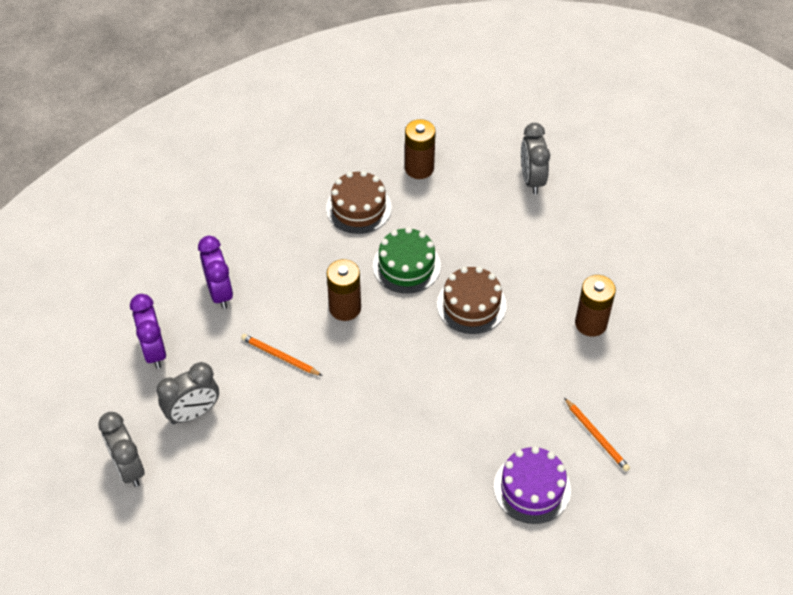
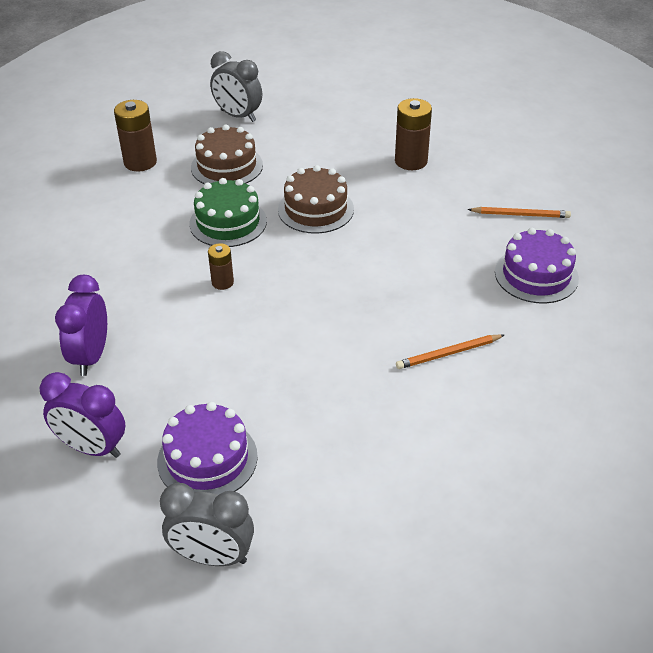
camera: 50 degrees left, 10 degrees down
(193, 413) = (207, 459): grey clock -> purple cake
(220, 293) = (91, 356): purple clock -> purple clock turned 105 degrees counterclockwise
(280, 356) = (220, 355): orange pencil -> orange pencil (448, 354)
(345, 308) = (222, 282): brown battery -> brown battery, size x0.58
(358, 208) = (129, 216): brown cake -> brown cake (227, 166)

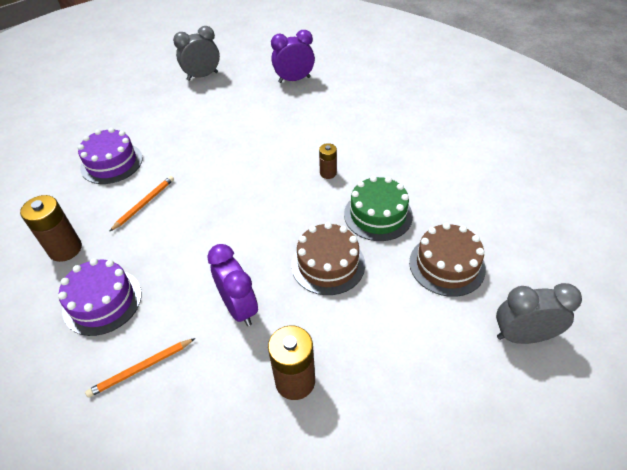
camera: 145 degrees right, 5 degrees up
(91, 356) = (346, 105): purple clock -> purple clock (239, 308)
(140, 162) = (513, 227): brown battery -> brown battery (65, 249)
(207, 459) = (238, 99): purple cake -> purple cake (111, 163)

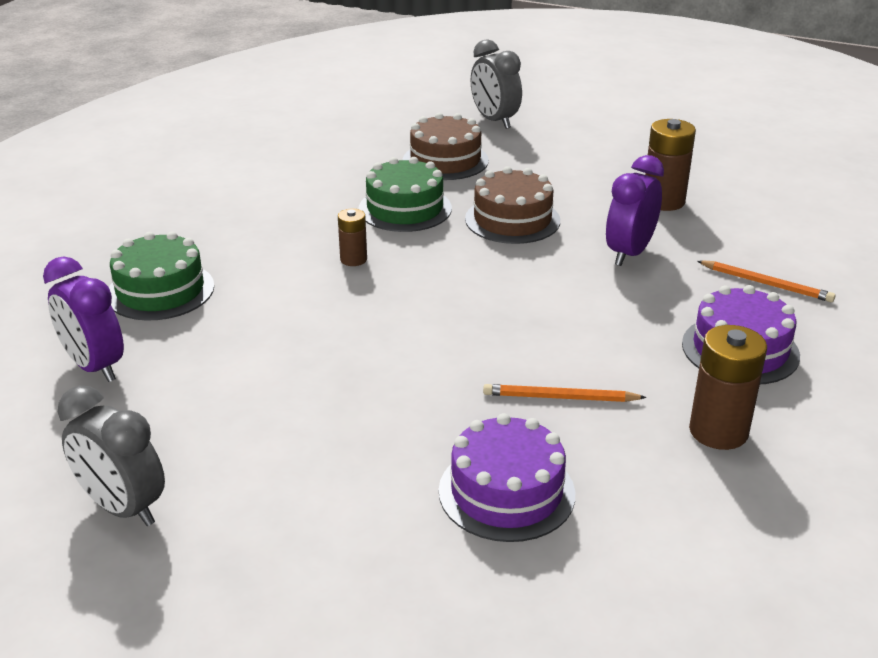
camera: 120 degrees left, 15 degrees down
(344, 104) = (160, 290): none -> green cake

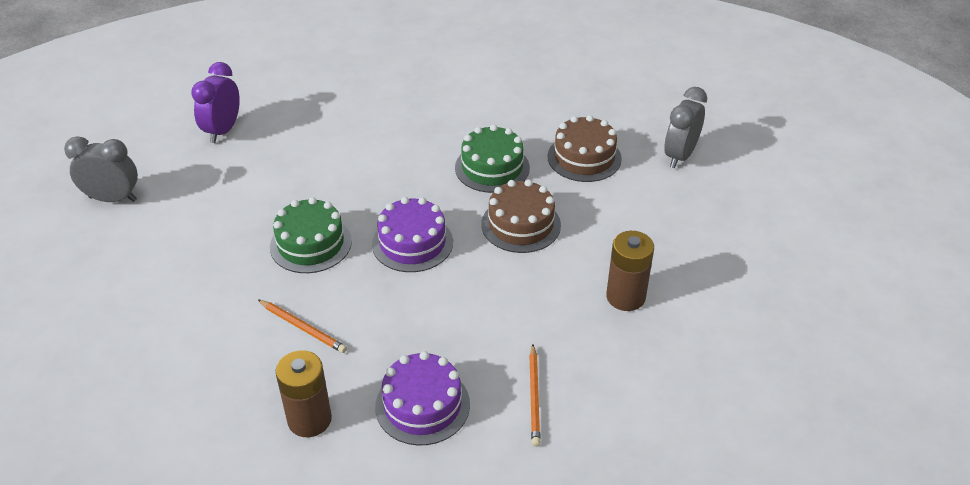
camera: 60 degrees right, 10 degrees up
(123, 508) = (113, 199): grey clock -> grey clock turned 90 degrees clockwise
(160, 290) = (312, 115): green cake -> green cake (311, 244)
(353, 259) = (405, 173): brown battery -> none
(506, 492) = (193, 336): purple cake -> purple cake (412, 243)
(560, 398) = (303, 328): orange pencil -> orange pencil turned 150 degrees clockwise
(629, 253) = (520, 303): purple clock -> none

